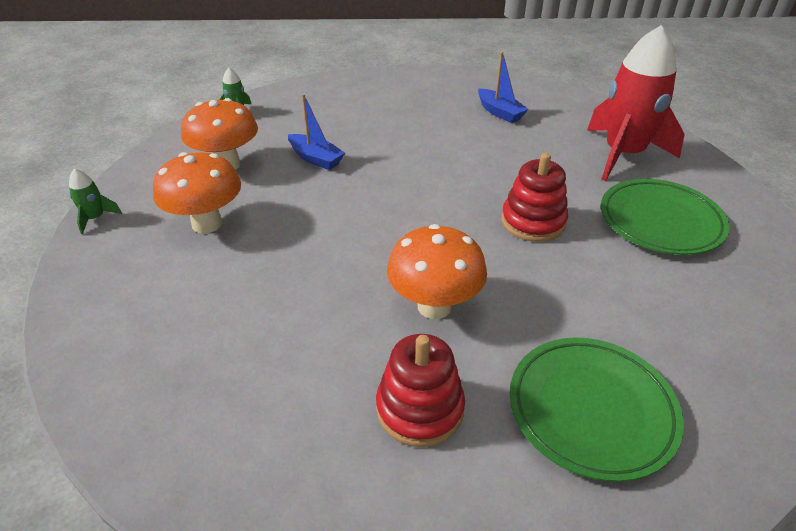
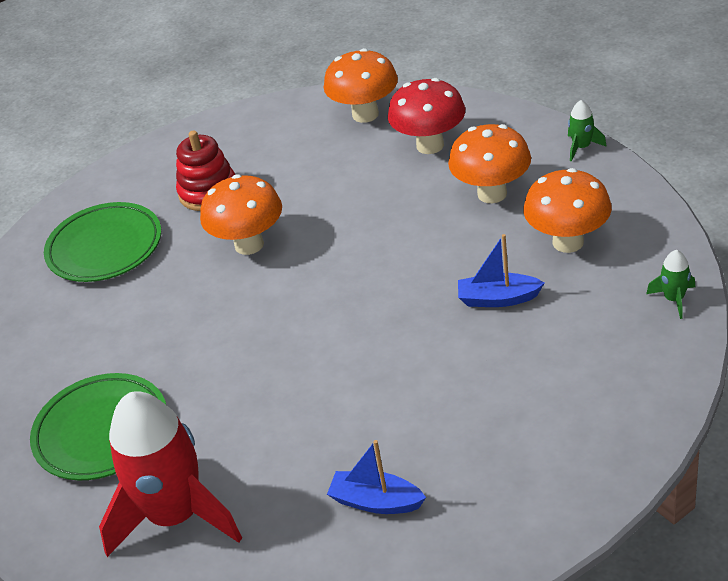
camera: 150 degrees right, 0 degrees up
(150, 396) = (365, 114): none -> orange mushroom
(168, 302) = (430, 145): none -> red mushroom
(533, 222) = (223, 358): red stacking toy -> none

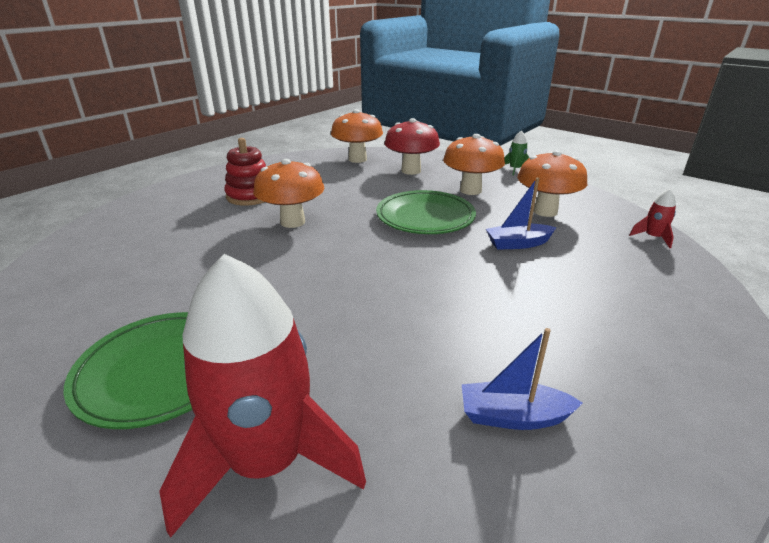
camera: 20 degrees left, 10 degrees down
(105, 247) = (162, 228): green plate -> green plate (425, 217)
(674, 299) = (653, 237): green rocket -> red rocket

